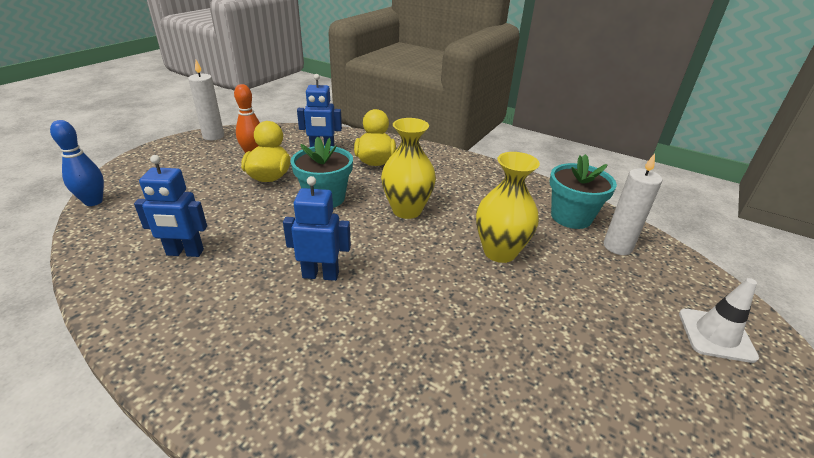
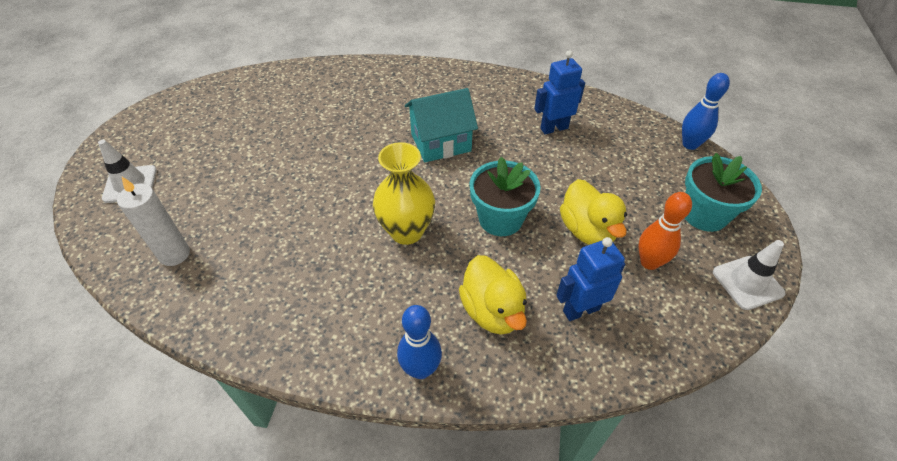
camera: 160 degrees right, 15 degrees up
(213, 136) = (747, 282): white candle -> white traffic cone
(321, 275) = (441, 142): blue robot -> turquoise house
(433, 153) = (421, 369): none -> blue bowling pin
(499, 252) = (300, 208): yellow vase -> none
(571, 217) = (215, 286): turquoise flower pot -> turquoise flower pot (704, 214)

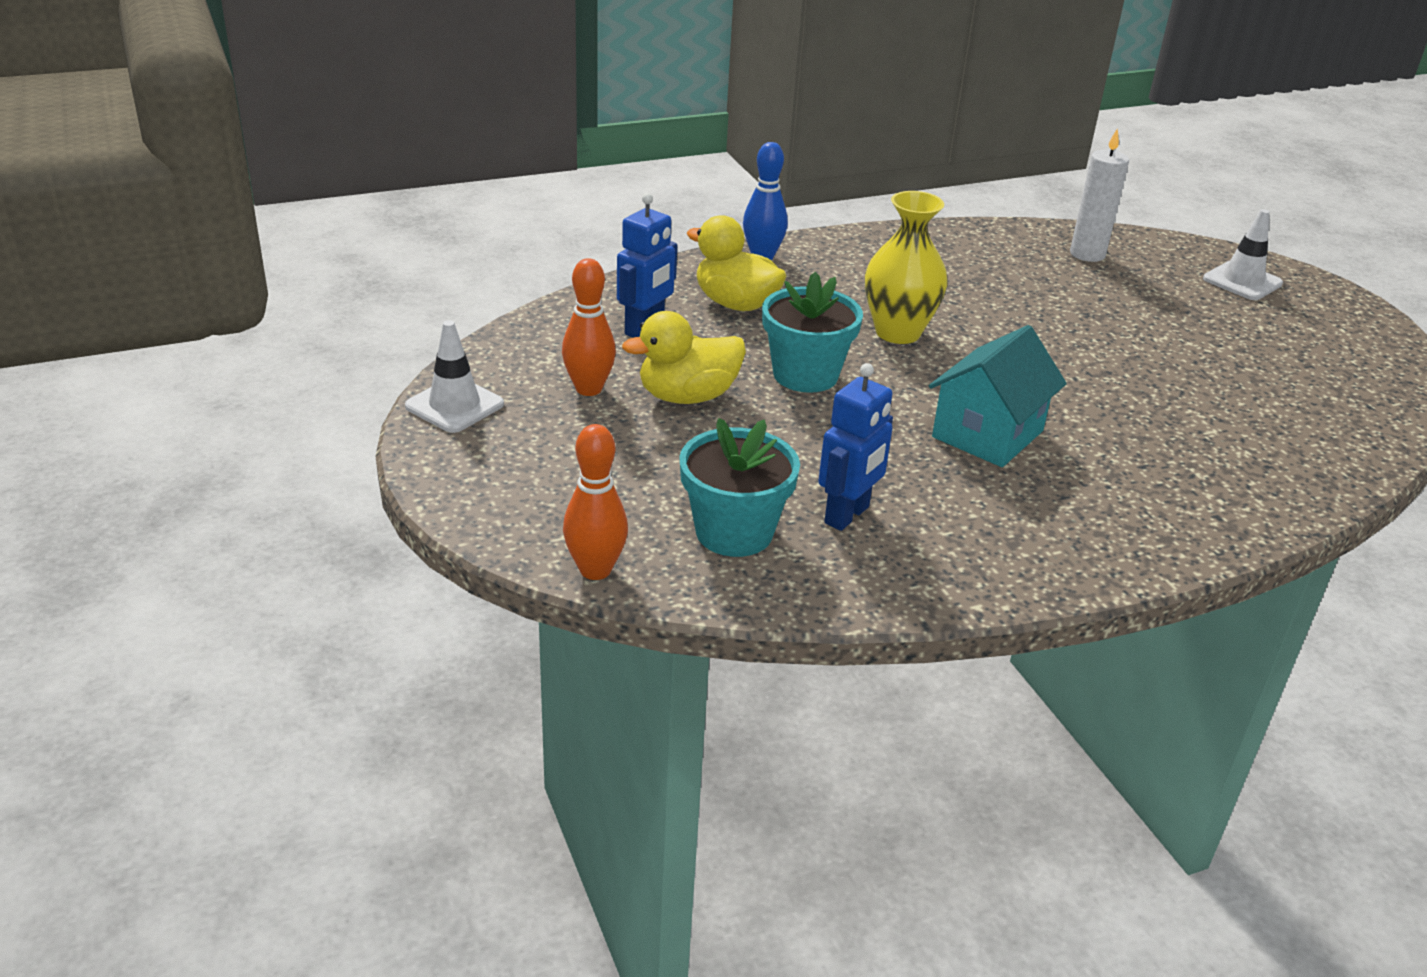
camera: 145 degrees right, 15 degrees down
(587, 230) = (687, 396): yellow duck -> yellow duck turned 60 degrees counterclockwise
(690, 144) = (595, 570): blue bowling pin -> orange bowling pin
(704, 214) = (533, 464): turquoise flower pot -> turquoise flower pot (734, 532)

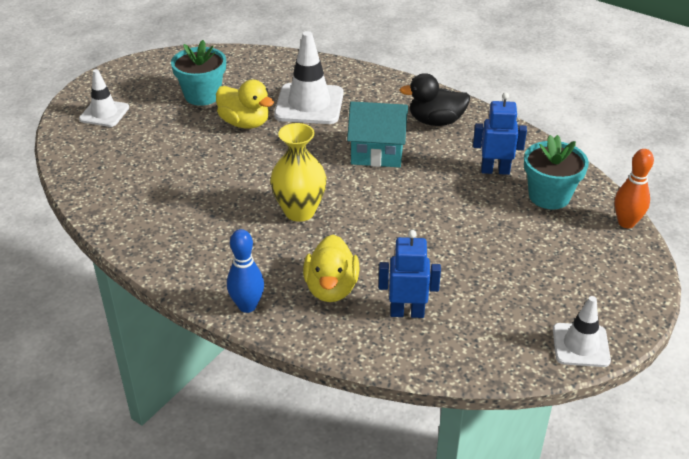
camera: 120 degrees left, 5 degrees up
(588, 389) = (498, 300): orange bowling pin -> none
(687, 396) = (460, 259): yellow duck -> yellow duck (245, 123)
(805, 375) = (387, 227): turquoise flower pot -> turquoise flower pot (202, 95)
(1039, 524) = (436, 121): none -> black duck
(1087, 254) = (111, 172): white candle -> none
(1176, 429) = (309, 104): none -> white traffic cone

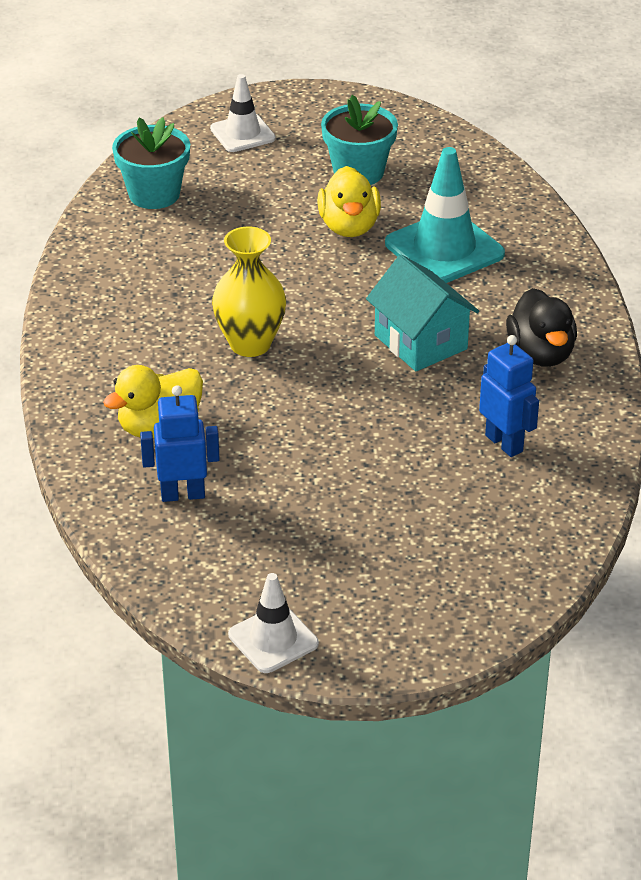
camera: 50 degrees right, 0 degrees up
(247, 306) = (73, 389): blue bowling pin -> none
(309, 104) = (444, 249): white traffic cone -> turquoise traffic cone
(407, 312) = (183, 494): blue robot -> blue robot turned 60 degrees counterclockwise
(436, 121) = (541, 354): black duck -> black duck turned 150 degrees counterclockwise
(549, 196) = (509, 506): turquoise flower pot -> turquoise flower pot (154, 194)
(626, 223) = (536, 589): orange bowling pin -> none

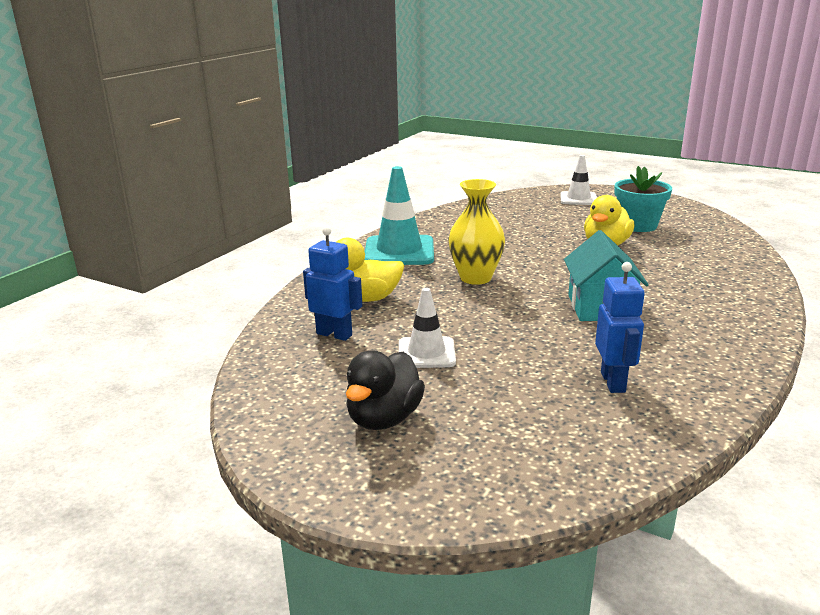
camera: 35 degrees right, 15 degrees down
(154, 194) = (496, 209): turquoise flower pot -> none
(273, 639) = (277, 441): white traffic cone -> white traffic cone (426, 353)
(444, 249) = (667, 269): turquoise traffic cone -> turquoise traffic cone (399, 251)
(541, 354) = (698, 339): black duck -> black duck (384, 419)

